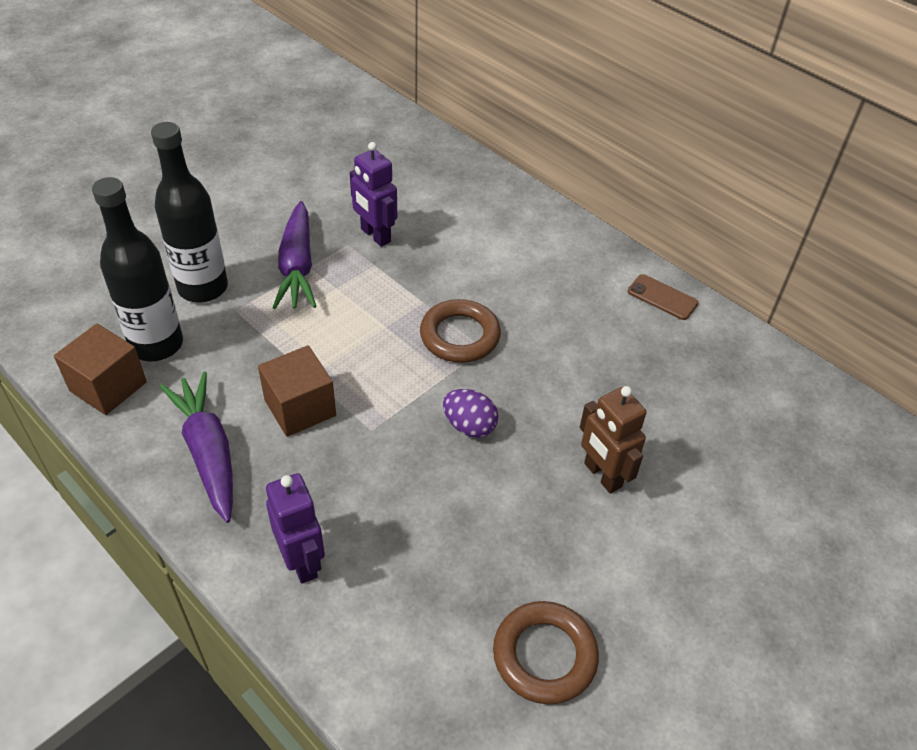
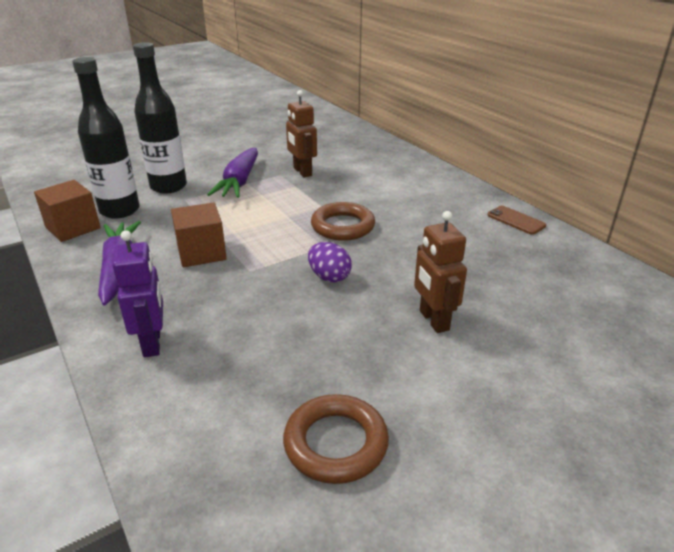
camera: 15 degrees right, 15 degrees down
(375, 235) = (302, 172): purple robot -> brown robot

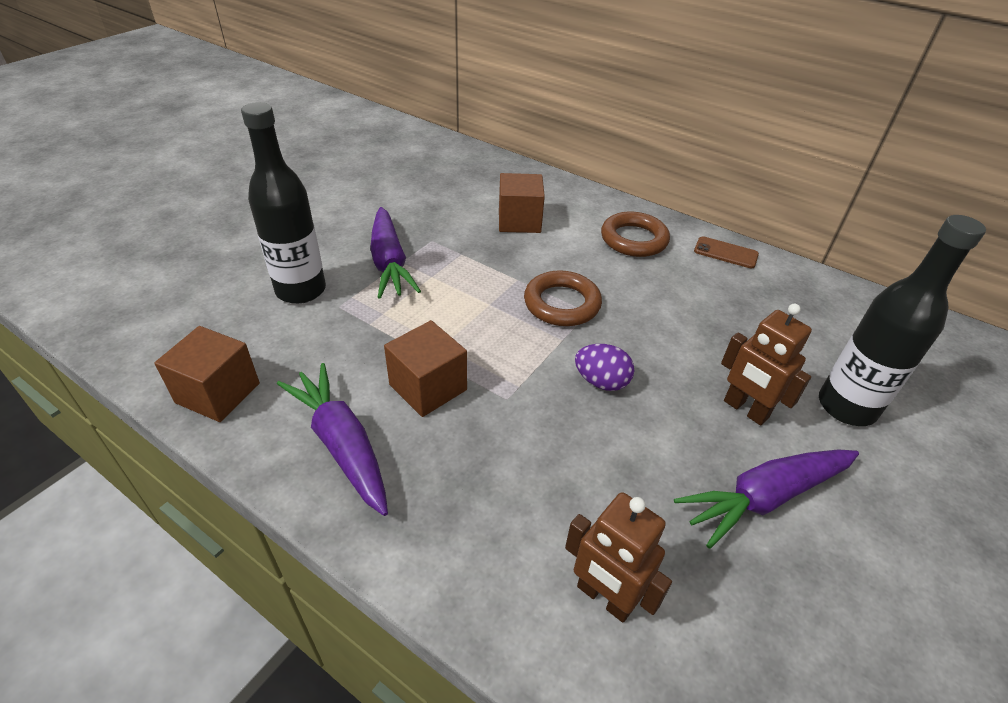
camera: 25 degrees left, 10 degrees up
(120, 210) = (263, 346): black bottle -> black bottle (846, 407)
(152, 343) = (476, 546): purple robot -> none
(302, 172) = (455, 231): brown robot -> brown robot (604, 597)
(335, 443) = (773, 606): brown ring -> brown ring (634, 239)
(356, 174) = (519, 221): none -> brown cube
(396, 377) = (765, 497): none -> purple carrot

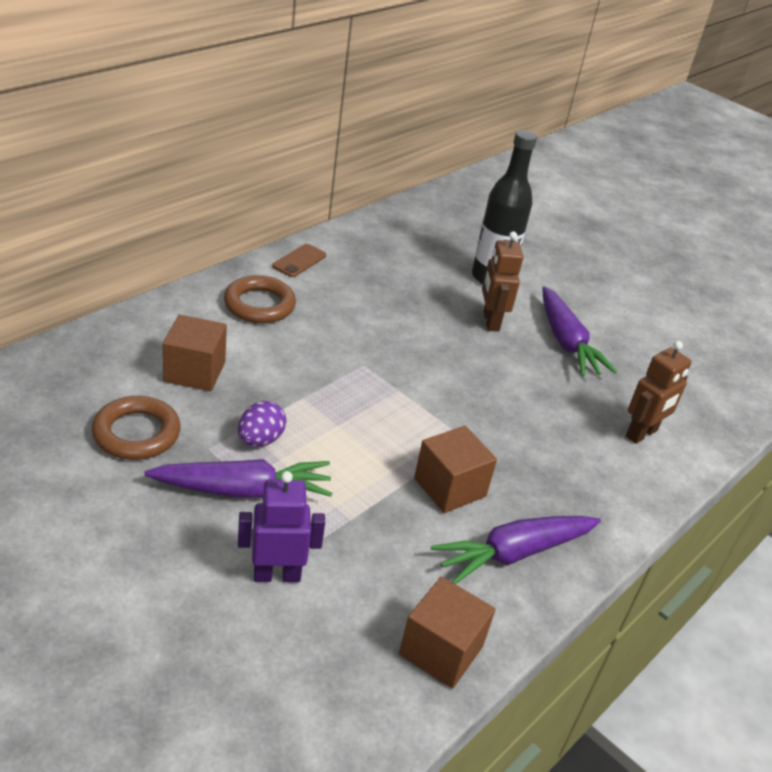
camera: 85 degrees left, 5 degrees down
(301, 290) = (277, 575): black bottle -> purple robot
(562, 303) = (349, 378): brown ring -> brown ring (136, 433)
(601, 382) = (454, 382): purple egg -> purple egg (260, 440)
(745, 409) = (490, 321): brown robot -> brown robot turned 120 degrees clockwise

